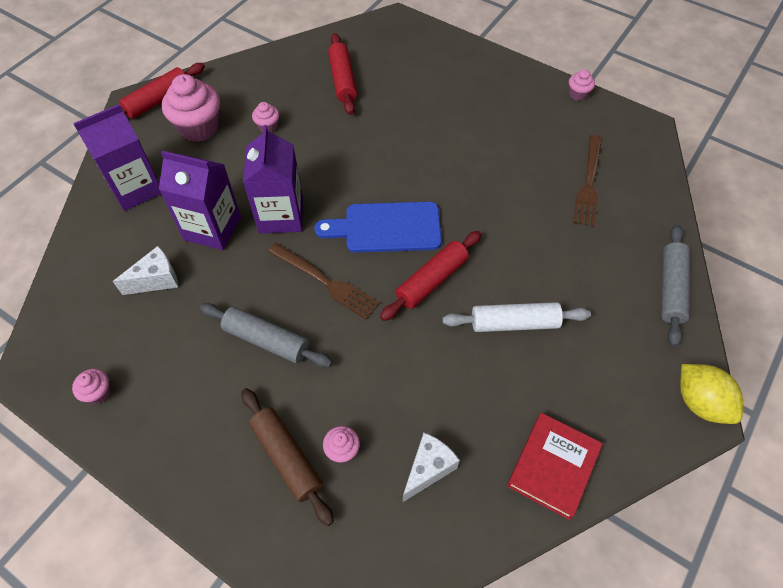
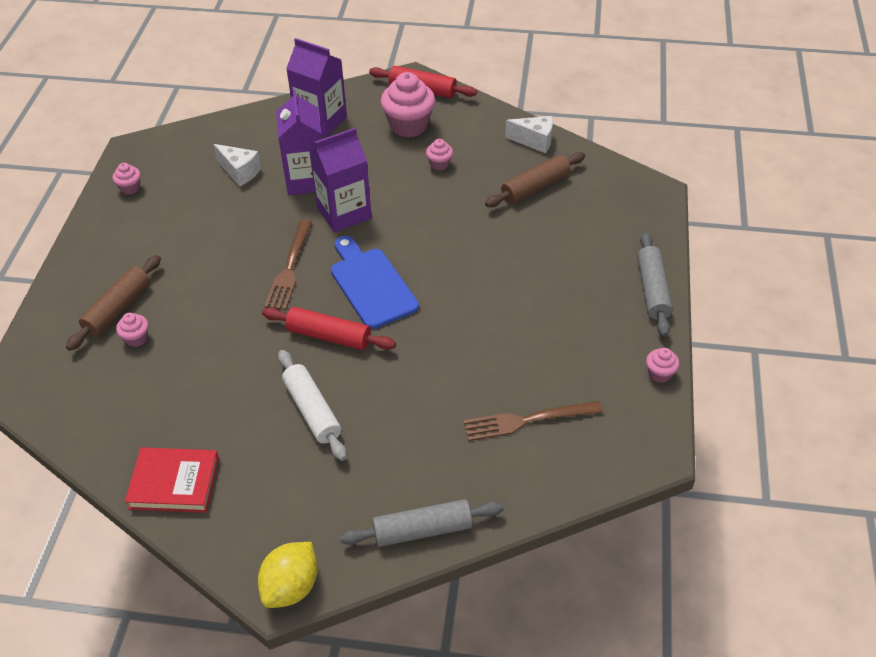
camera: 65 degrees right, 10 degrees down
(266, 340) = (215, 256): grey rolling pin -> grey rolling pin (652, 290)
(343, 80) = (535, 187): red rolling pin -> brown rolling pin
(428, 469) = (140, 398): white cheese -> white cheese (534, 141)

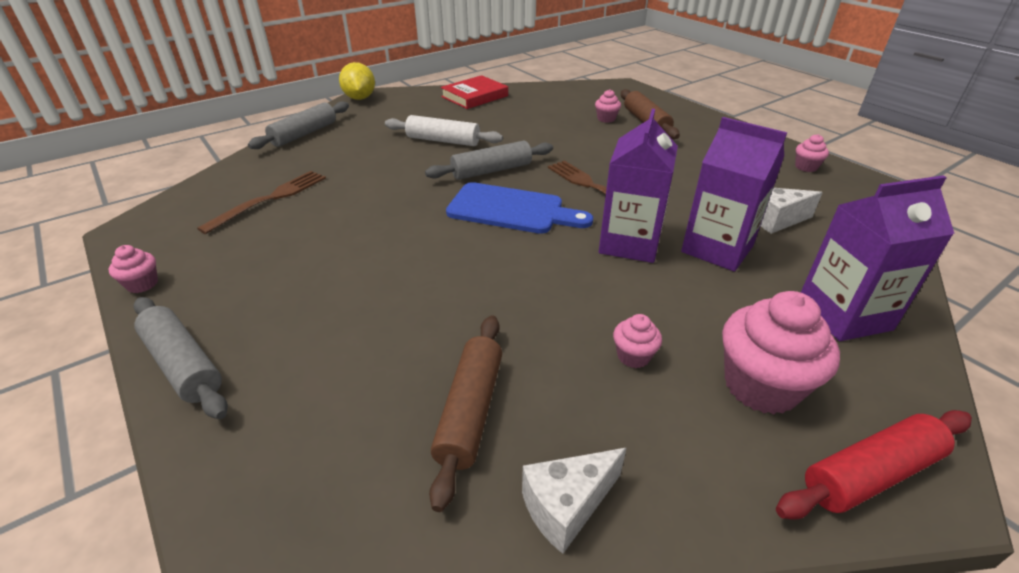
camera: 135 degrees right, 10 degrees down
(329, 336) = (491, 170): red rolling pin -> grey rolling pin

